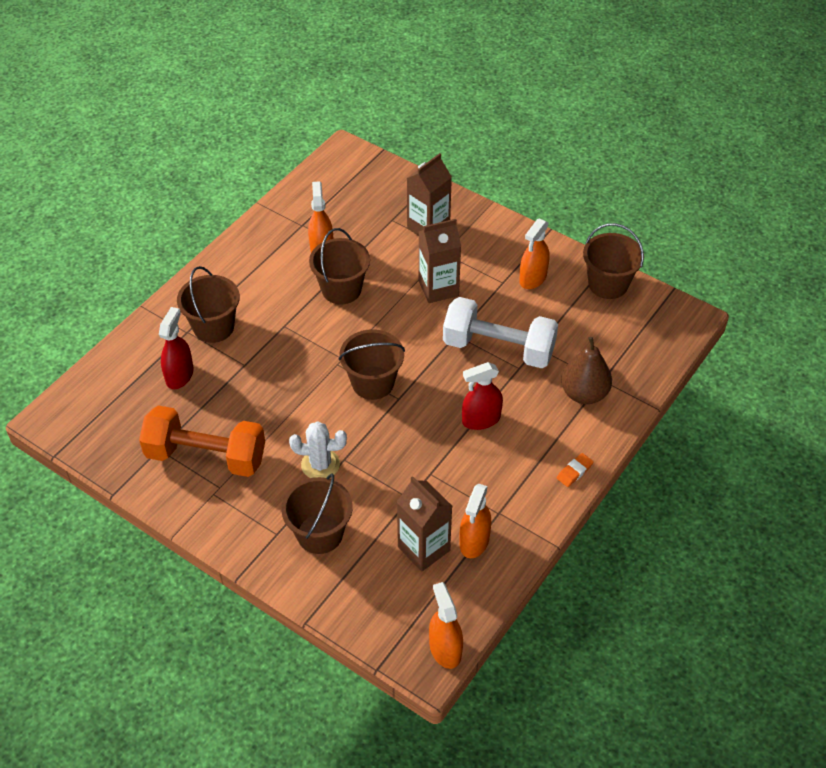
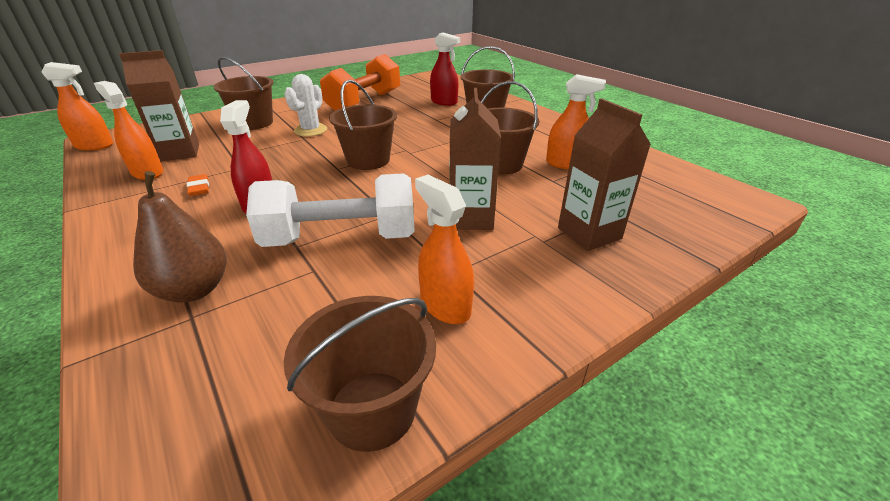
camera: 110 degrees right, 15 degrees down
(498, 348) = (341, 238): white dumbbell -> white dumbbell turned 45 degrees clockwise
(574, 471) = (112, 246): orange eraser -> orange eraser (199, 188)

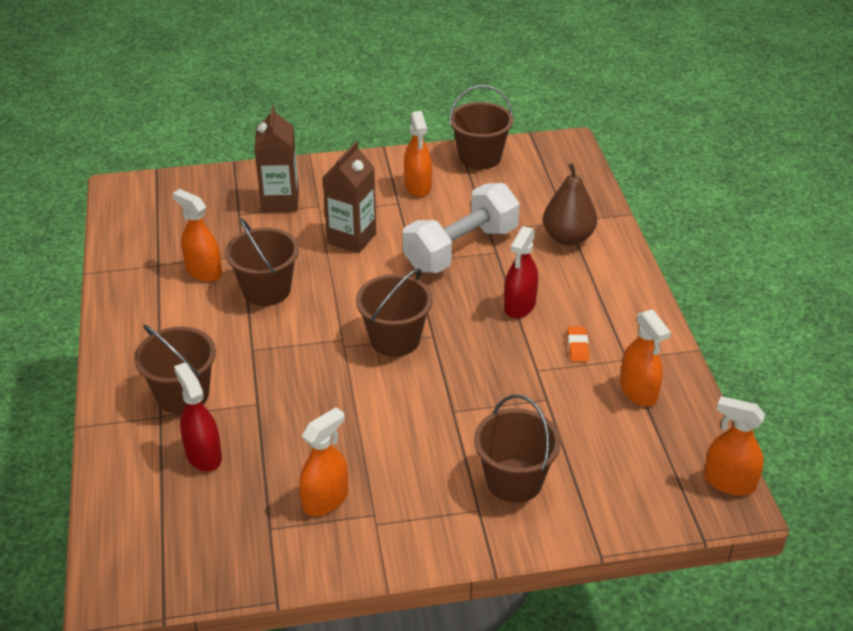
camera: 155 degrees left, 5 degrees up
(180, 152) = (610, 426): brown carton -> none
(311, 130) = (439, 429): white cactus -> none
(341, 238) = (461, 249): white dumbbell -> white dumbbell turned 60 degrees counterclockwise
(364, 102) = (325, 500): orange dumbbell -> orange spray bottle

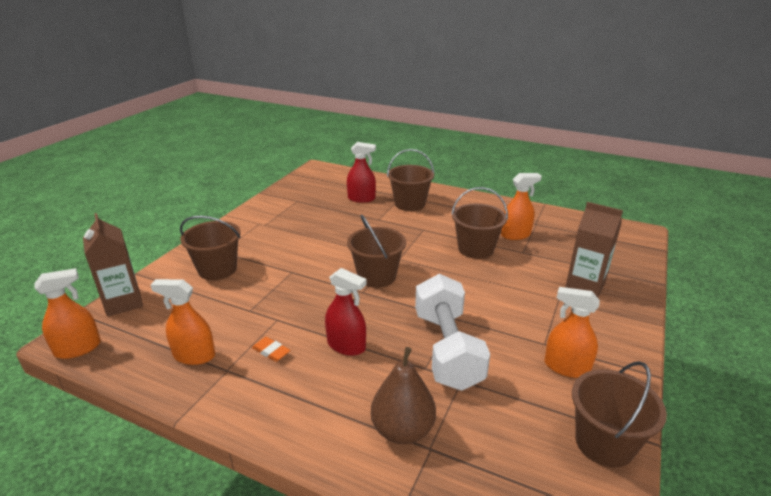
camera: 125 degrees right, 10 degrees down
(325, 500) = (291, 216): orange spray bottle -> none
(351, 238) = (508, 300): brown carton -> brown carton (123, 302)
(519, 306) = (346, 345): red spray bottle -> red spray bottle turned 150 degrees clockwise

